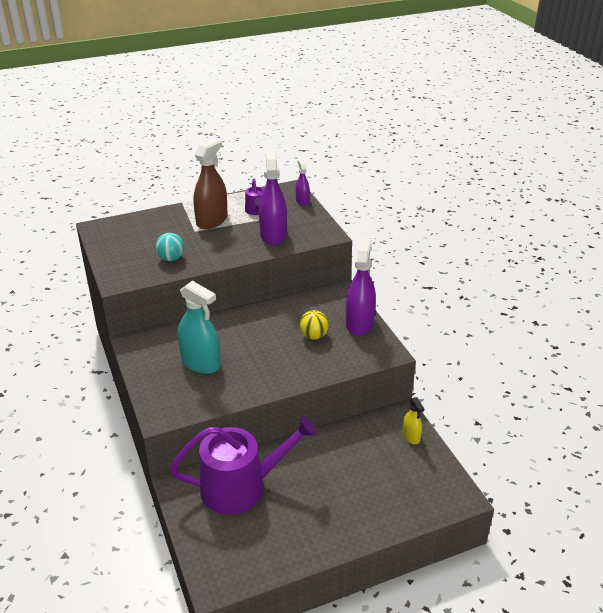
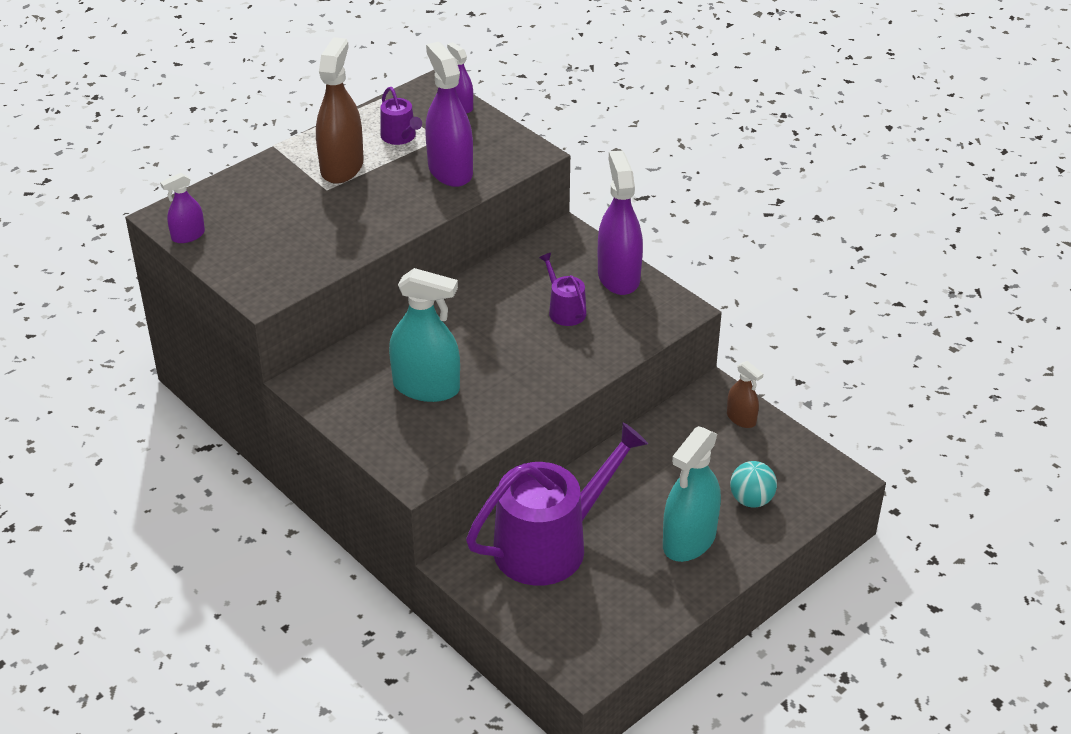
camera: 20 degrees left, 5 degrees up
(101, 240) = (188, 235): none -> purple spray bottle
(171, 258) = (320, 241): turquoise ball -> turquoise ball (751, 500)
(313, 336) = (564, 310): yellow ball -> purple watering can
(334, 511) = (689, 540): none -> turquoise spray bottle
(411, 436) = (741, 418): yellow spray bottle -> brown spray bottle

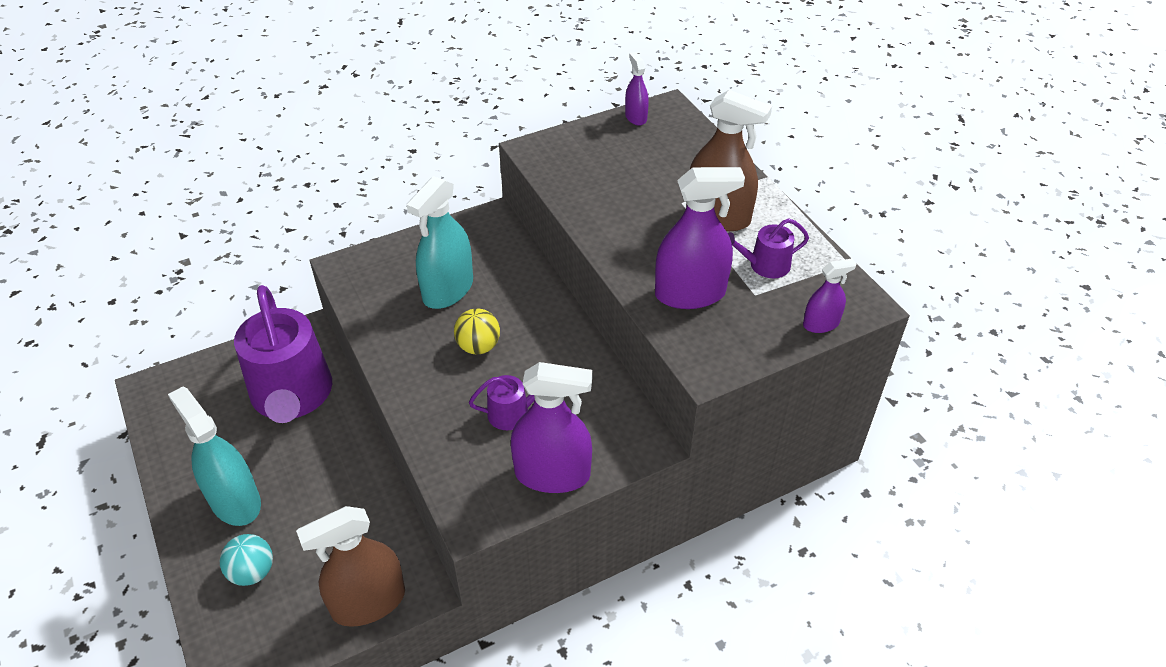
camera: 105 degrees right, 5 degrees up
(496, 348) = (478, 346): none -> yellow ball
(741, 418) = (368, 602): brown spray bottle -> brown spray bottle, size x1.90

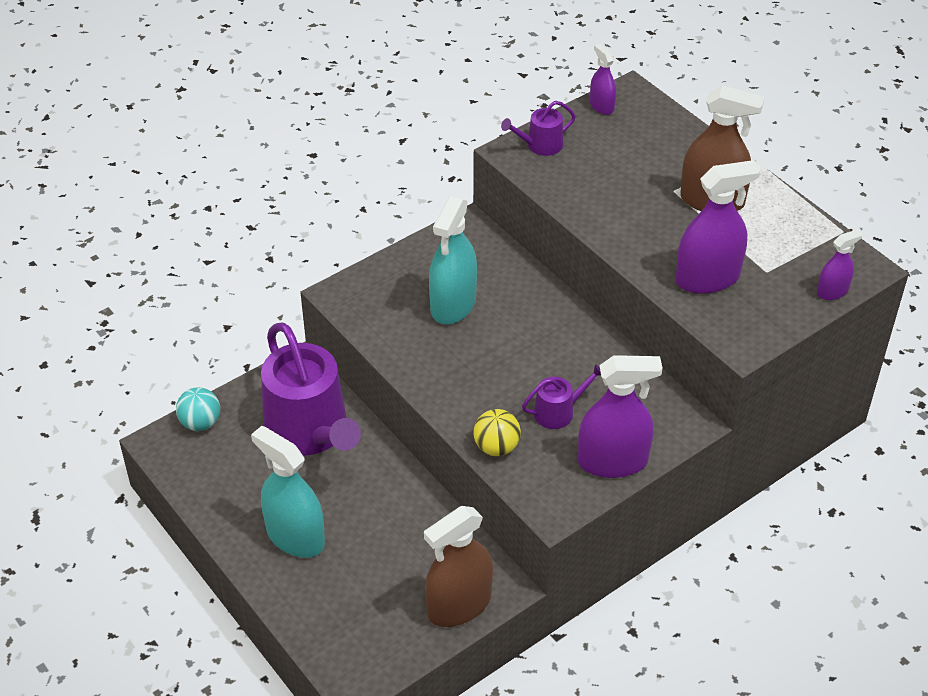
camera: 10 degrees left, 0 degrees up
(252, 572) = (339, 596): turquoise ball -> turquoise ball (200, 423)
(478, 346) = (503, 355): yellow ball -> yellow ball (496, 447)
(764, 265) = (768, 243): purple watering can -> purple watering can (540, 145)

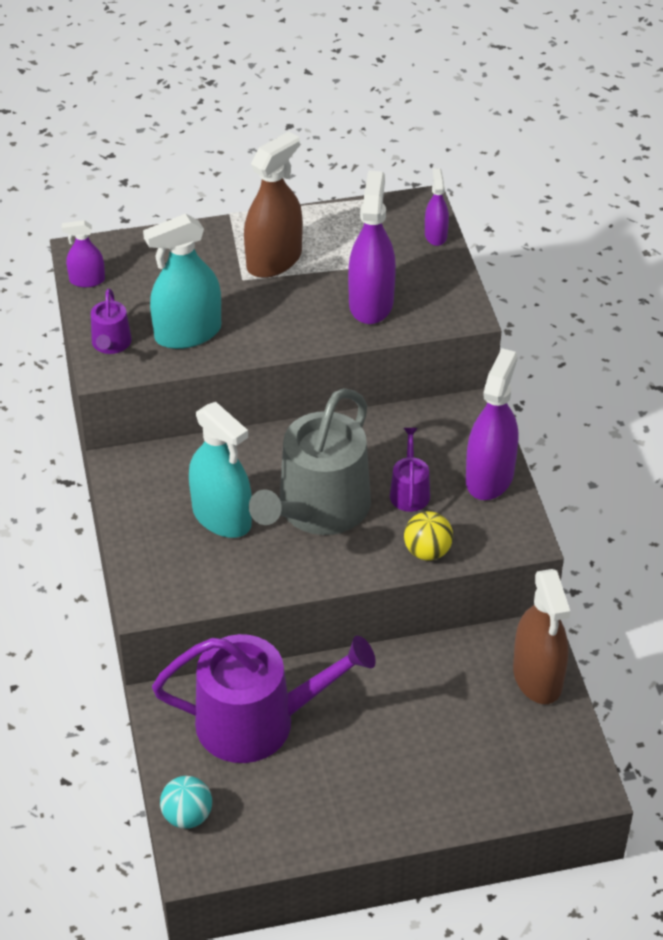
camera: 65 degrees left, 0 degrees up
(295, 536) = (389, 779): turquoise spray bottle -> turquoise spray bottle (188, 333)
(499, 359) = (318, 509): none -> grey watering can

